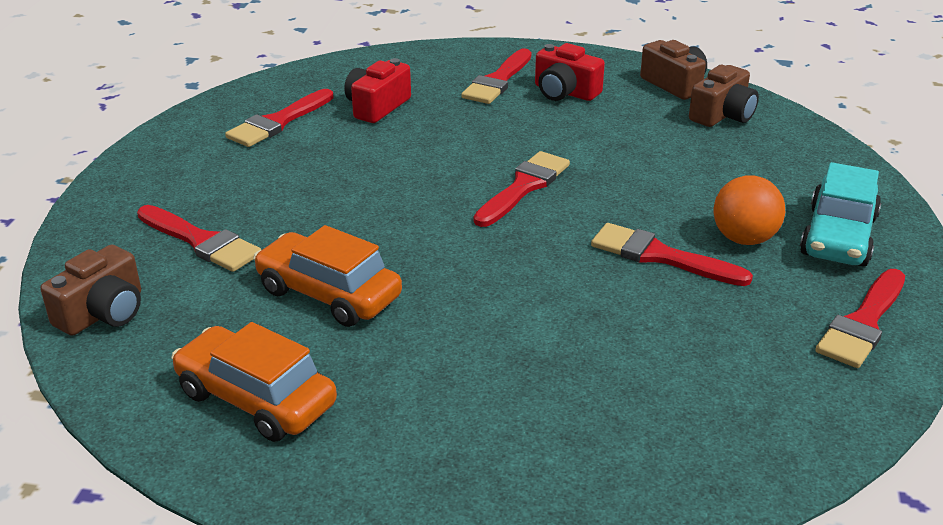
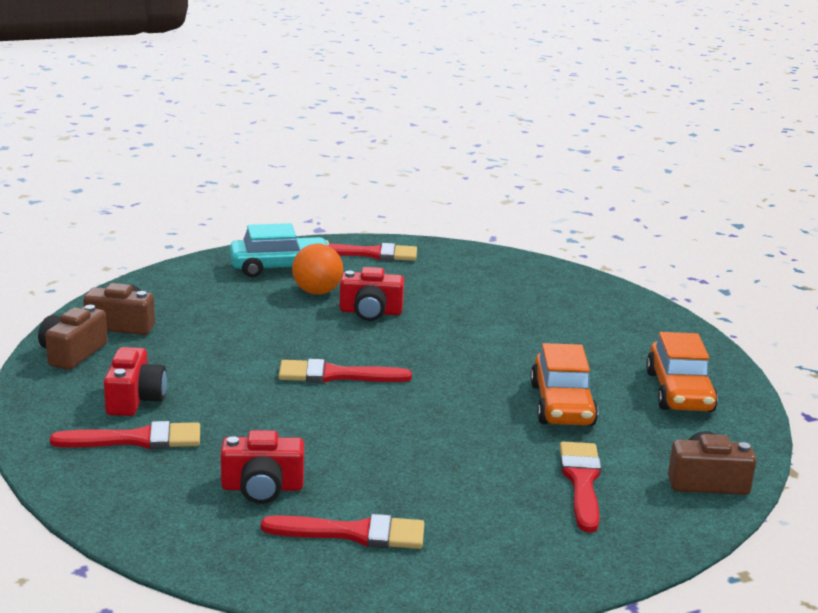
camera: 125 degrees left, 10 degrees down
(660, 256) = (370, 312): red brush -> red camera

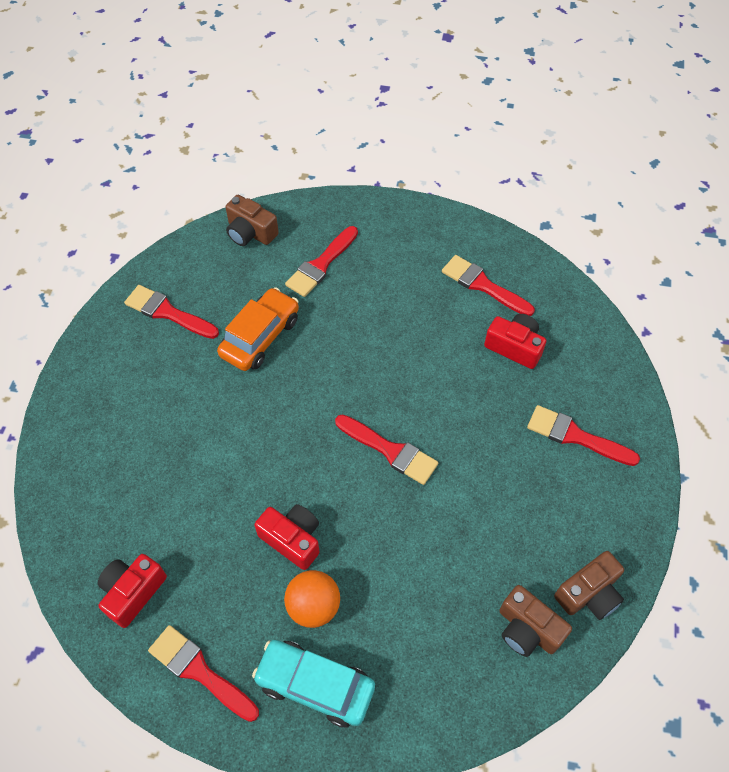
camera: 145 degrees left, 35 degrees up
(135, 399) = (559, 491): red camera -> red camera (133, 592)
(679, 392) = (168, 312): orange car -> red brush

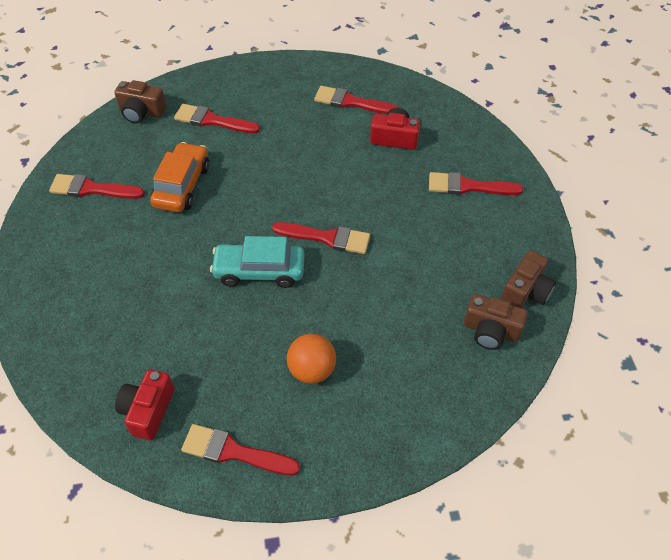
camera: 20 degrees left, 5 degrees down
(292, 539) = (273, 326): red camera -> none
(315, 685) = (338, 428): turquoise car -> turquoise car (259, 271)
(321, 265) = (212, 120): red brush -> red brush turned 90 degrees clockwise

